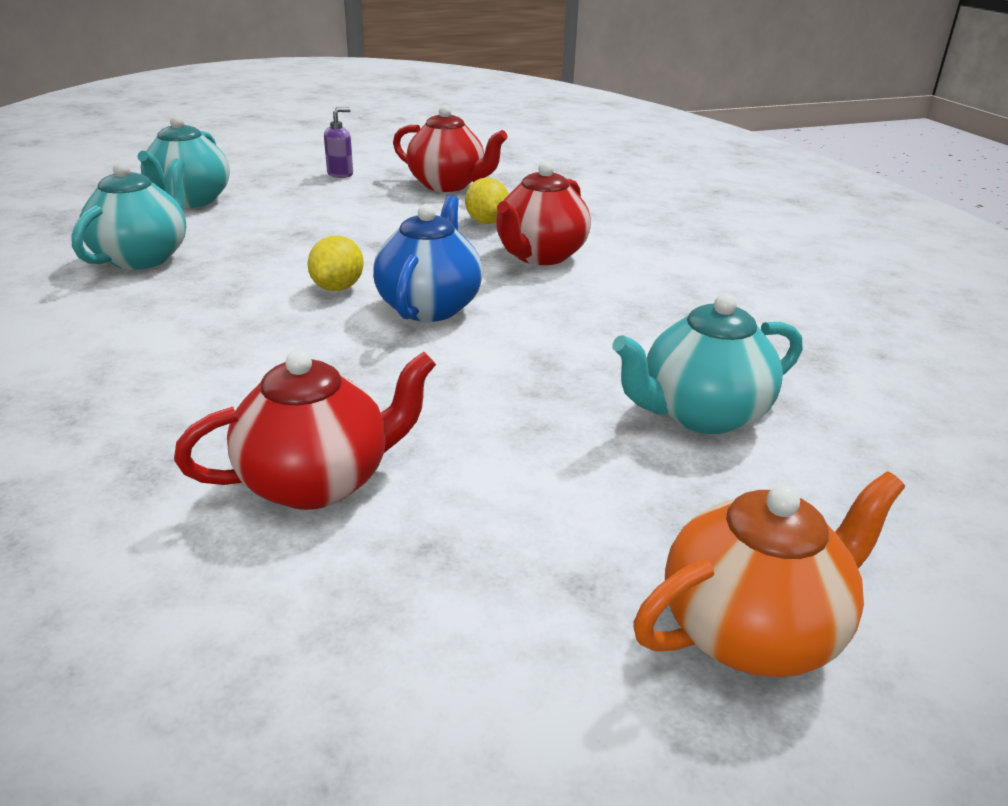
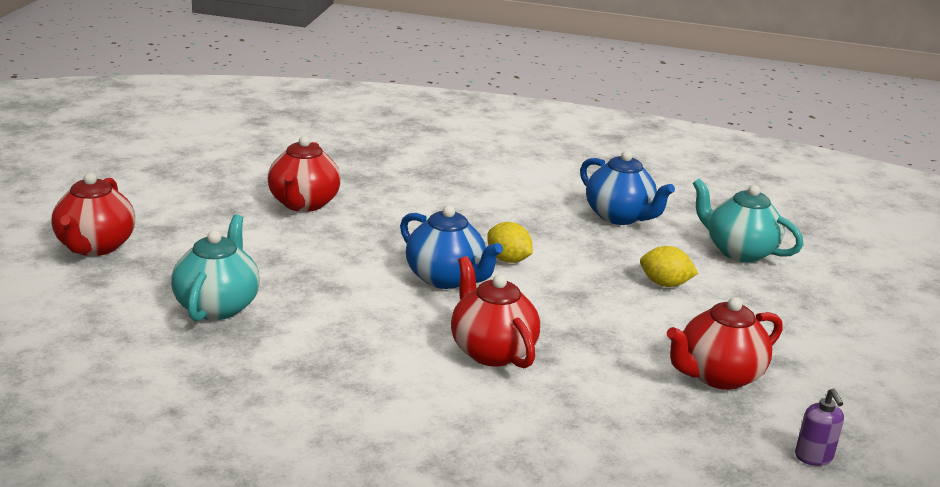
camera: 120 degrees right, 5 degrees down
(143, 257) = (619, 217): turquoise teapot -> blue teapot
(340, 174) = (787, 331): purple soap dispenser -> purple soap dispenser (813, 457)
(487, 222) = (591, 357): yellow lemon -> yellow lemon (665, 284)
(752, 631) = (95, 247): orange teapot -> red teapot

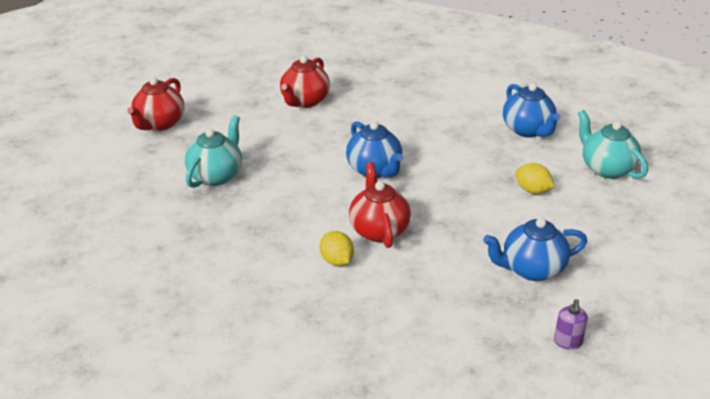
camera: 20 degrees right, 10 degrees up
(508, 260) = (426, 159): yellow lemon -> yellow lemon (337, 261)
(718, 376) = (532, 269): red teapot -> blue teapot

